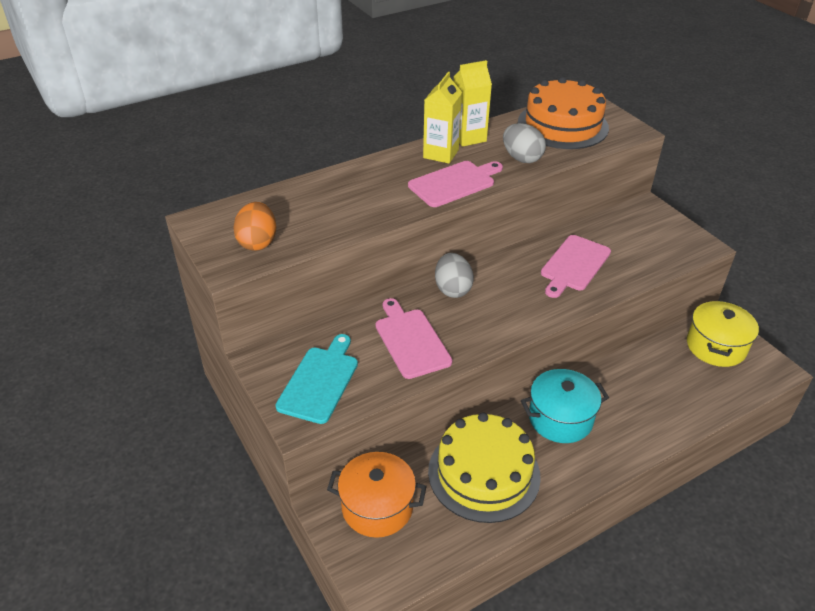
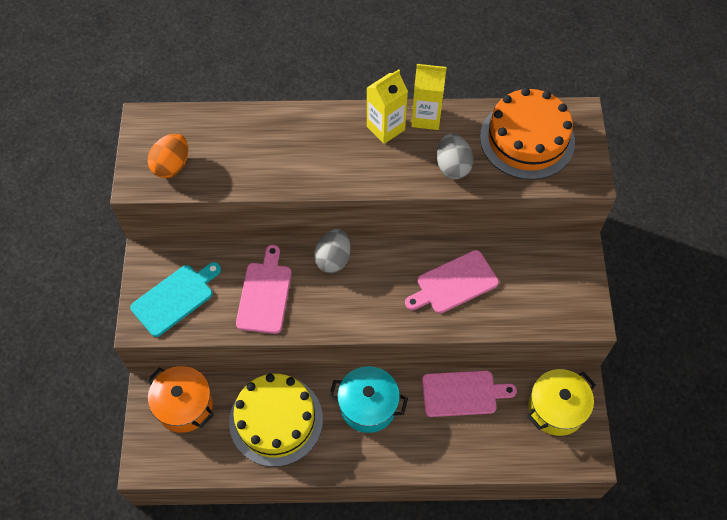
camera: 30 degrees right, 20 degrees up
(454, 183) = (370, 170): pink cutting board -> pink cutting board (463, 393)

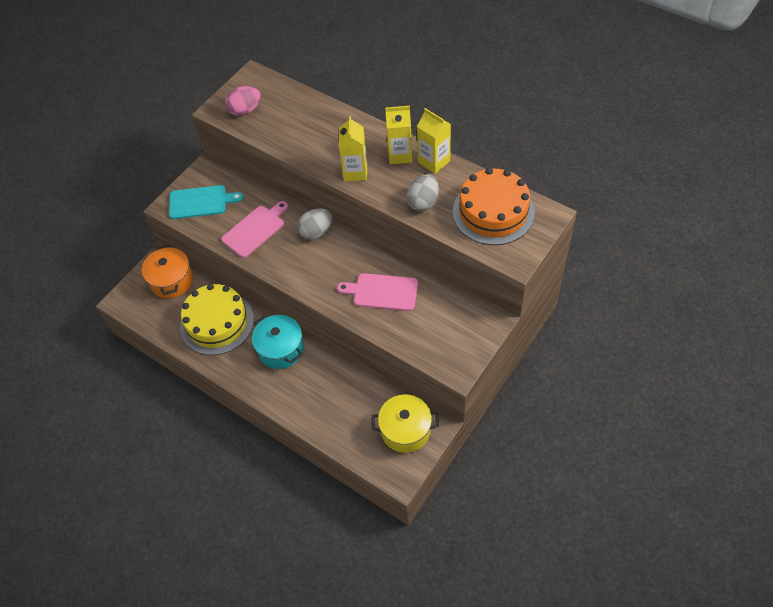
camera: 40 degrees right, 5 degrees down
(172, 165) = (245, 110): orange egg -> pink egg
(356, 171) = (355, 172): none -> yellow carton
(463, 393) = (349, 380): pink cutting board -> none

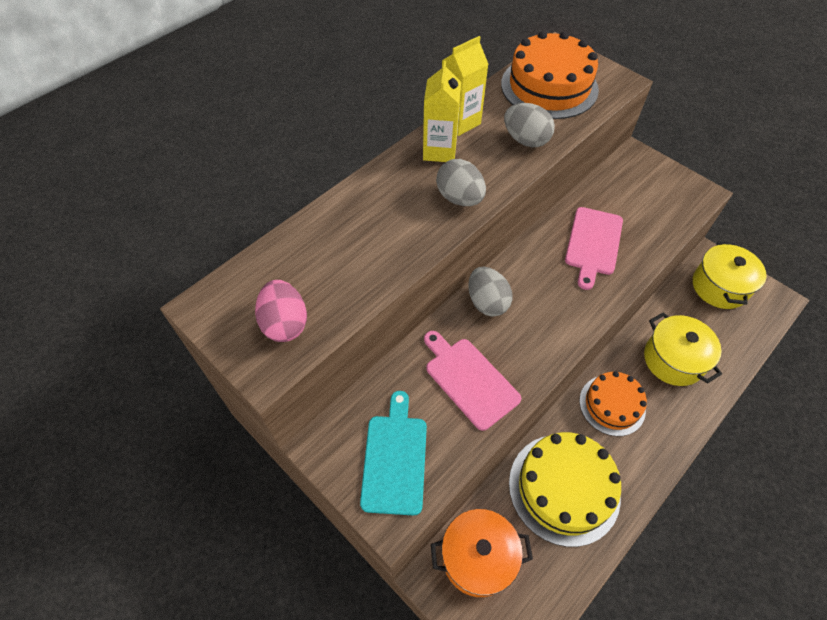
camera: 85 degrees left, 0 degrees up
(281, 349) = (612, 405): turquoise pot -> orange cake
(325, 391) = (673, 360): none -> yellow pot
(355, 172) = (459, 198): yellow carton -> grey egg

